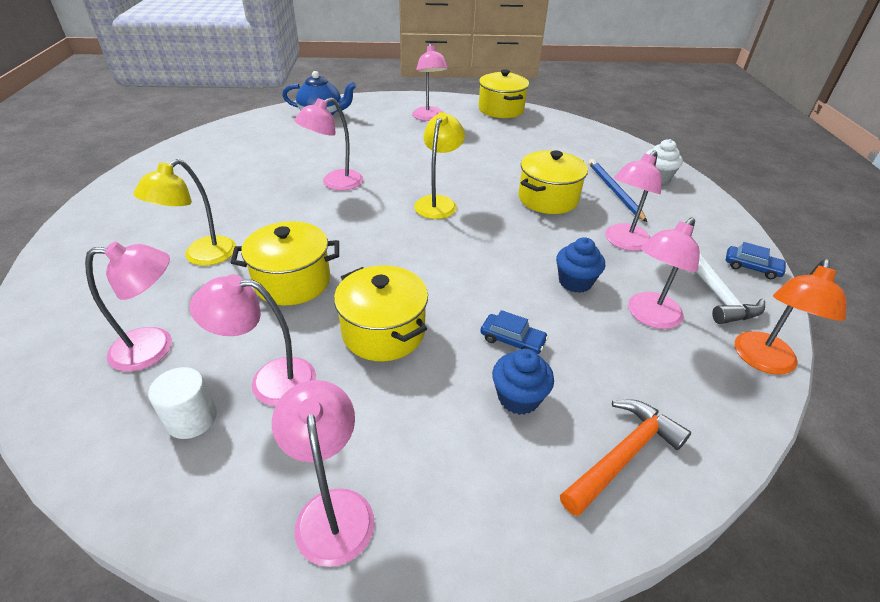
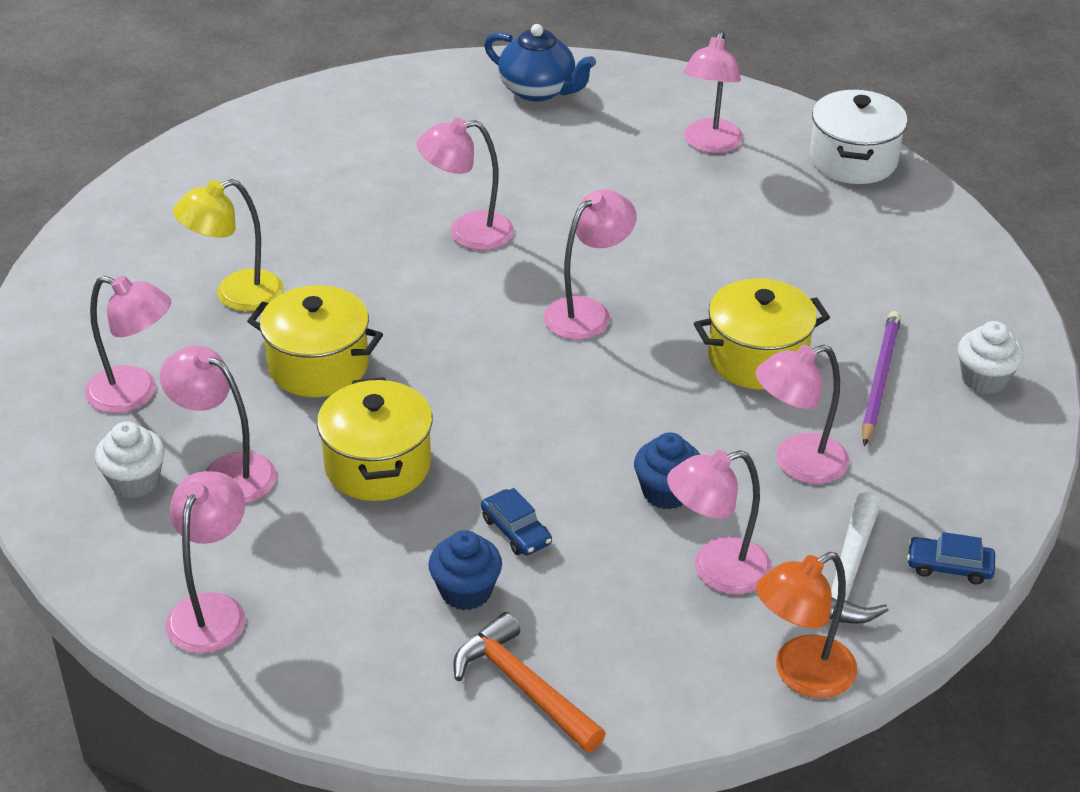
camera: 30 degrees right, 0 degrees up
(192, 419) = (135, 481): white cylinder -> white cupcake
(438, 202) = (587, 312): yellow lamp -> pink lamp
(501, 109) = (853, 160): yellow pot -> white pot
(614, 191) = (879, 380): blue pencil -> purple pencil
(623, 455) = (523, 686): orange hammer -> orange hammer turned 120 degrees counterclockwise
(752, 267) = (949, 566): blue car -> blue car turned 135 degrees clockwise

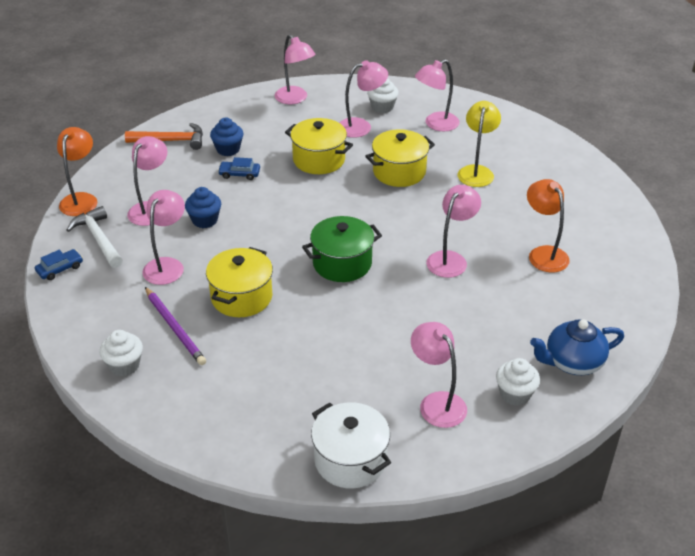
camera: 130 degrees right, 0 degrees up
(369, 171) = (543, 254): none -> orange lamp
(587, 312) = (342, 263): pink lamp -> green pot
(631, 106) = (515, 394): none -> white cupcake

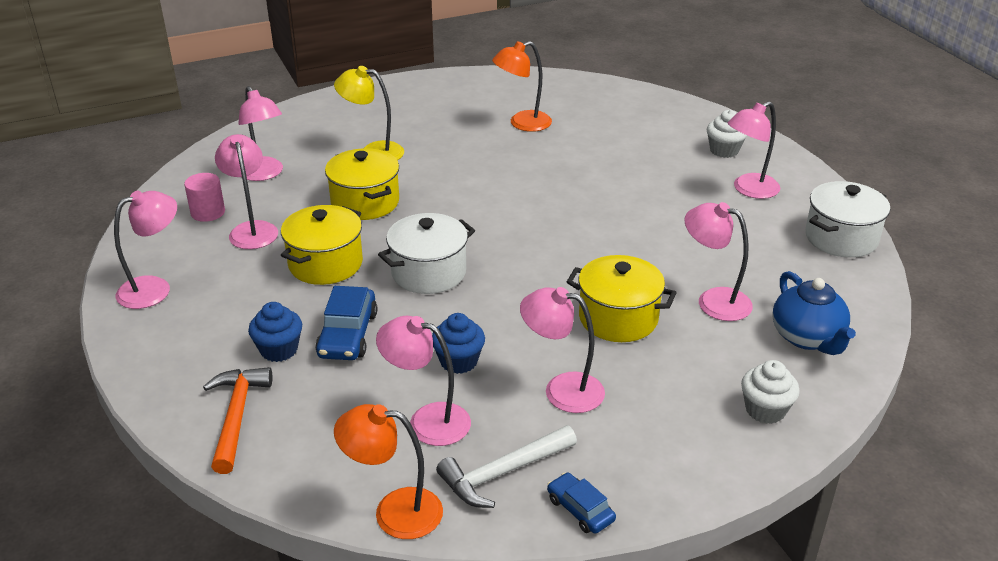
camera: 90 degrees left, 5 degrees down
(174, 327) = (685, 371): purple pencil -> none
(239, 174) = (347, 334): blue car -> blue car, size x1.62
(306, 205) = (428, 272): none -> white pot
(342, 263) = (546, 244): green pot -> none
(382, 107) = (208, 212): white cupcake -> pink cylinder
(450, 259) = (534, 174): pink lamp -> pink lamp (713, 301)
(572, 362) = (675, 121): blue teapot -> blue teapot (807, 338)

